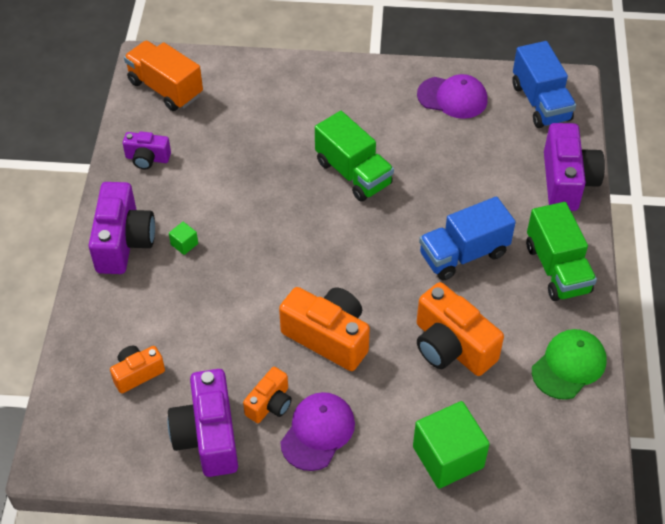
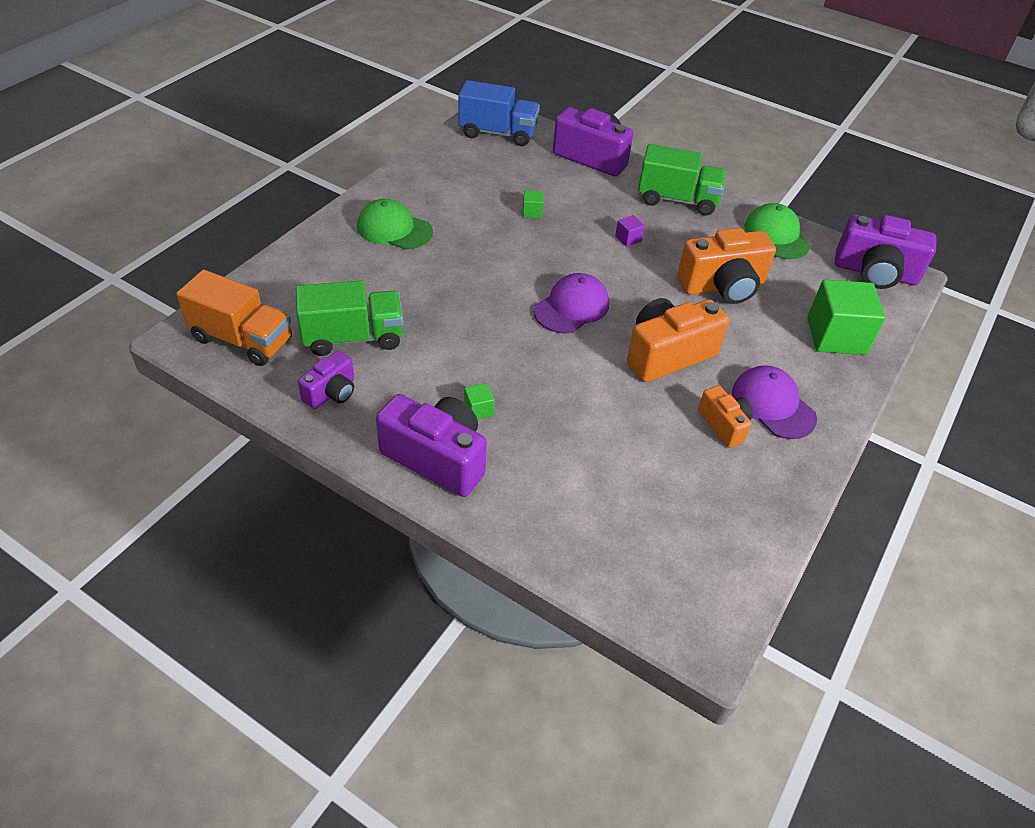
camera: 65 degrees left, 5 degrees down
(137, 373) = (629, 515): orange camera -> none
(165, 88) = (242, 339): orange truck -> orange truck turned 135 degrees counterclockwise
(208, 436) = (740, 487): purple camera -> purple camera (875, 273)
(346, 103) = (394, 229): none -> green cap
(353, 173) = (484, 260): green truck -> green truck (353, 337)
(443, 175) = (532, 212): none -> green cube
(452, 98) = (448, 171): purple cap -> purple cap (572, 307)
(463, 254) = (628, 239): blue truck -> purple cube

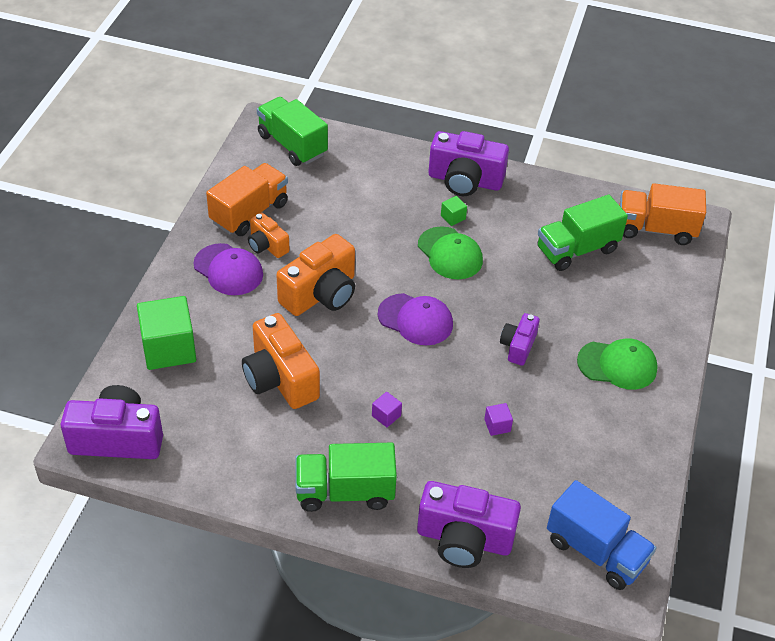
camera: 165 degrees right, 0 degrees up
(331, 392) = (562, 206): purple camera -> purple camera (518, 346)
(498, 133) = (596, 551): blue truck -> blue truck turned 135 degrees counterclockwise
(532, 212) = (497, 425): green cube -> purple cube
(572, 307) = (415, 320): purple cap -> purple cap turned 90 degrees counterclockwise
(670, 582) = (292, 145): none -> green truck
(722, 286) = (280, 379): orange camera -> orange camera turned 90 degrees counterclockwise
(744, 476) = (249, 213): none -> orange truck
(776, 235) = (225, 465): green cap -> green cap (450, 253)

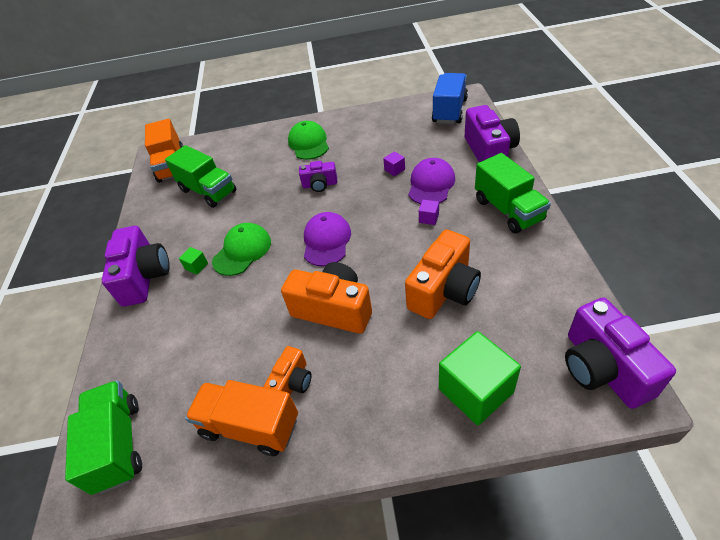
camera: 105 degrees left, 0 degrees up
(228, 270) = (343, 398): purple cap -> purple cap (431, 184)
(292, 145) = (118, 445): green truck -> green truck turned 135 degrees clockwise

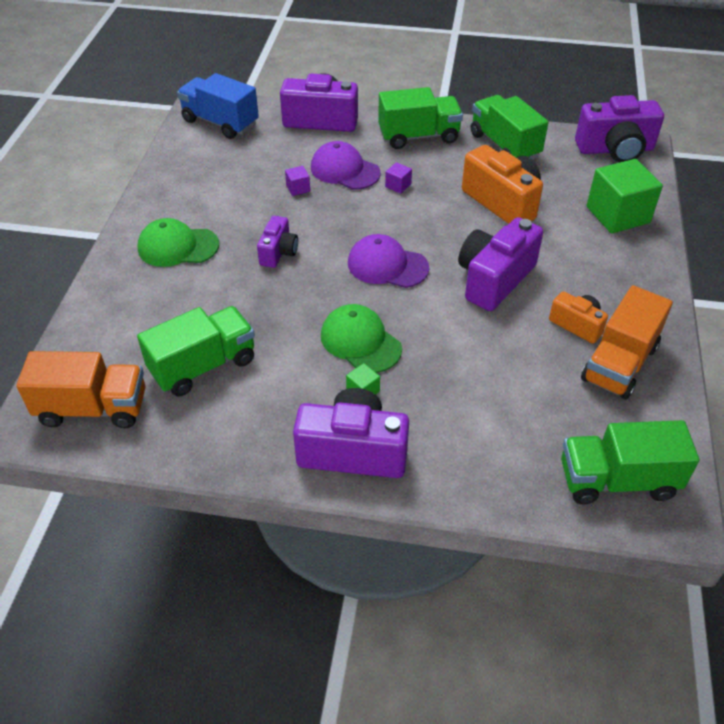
camera: 80 degrees left, 0 degrees up
(333, 309) = (494, 279): orange camera -> purple camera
(537, 270) = (504, 145): none -> green truck

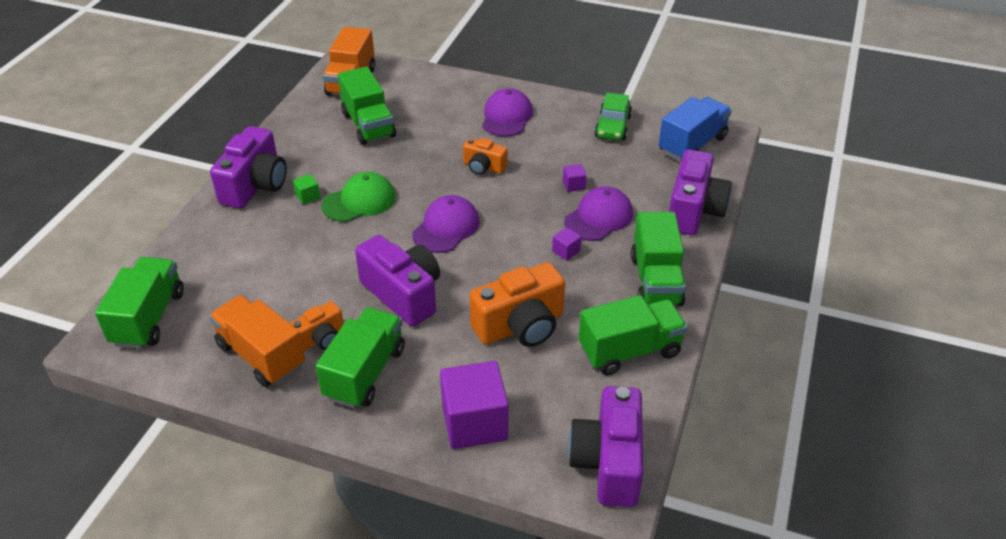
camera: 100 degrees right, 5 degrees down
(178, 247) = (506, 117): green cap -> purple cap
(193, 170) = (612, 127): none -> green car
(278, 252) = (483, 167): purple camera -> orange camera
(602, 286) = (365, 373): none -> green truck
(617, 215) = (474, 422): green cube -> purple cube

